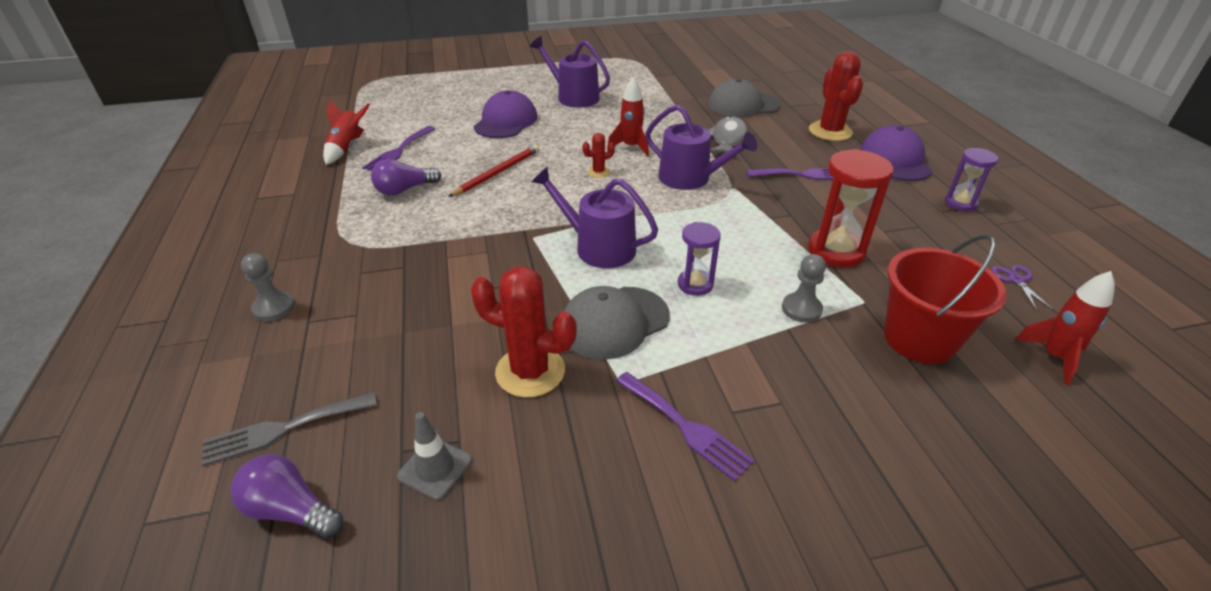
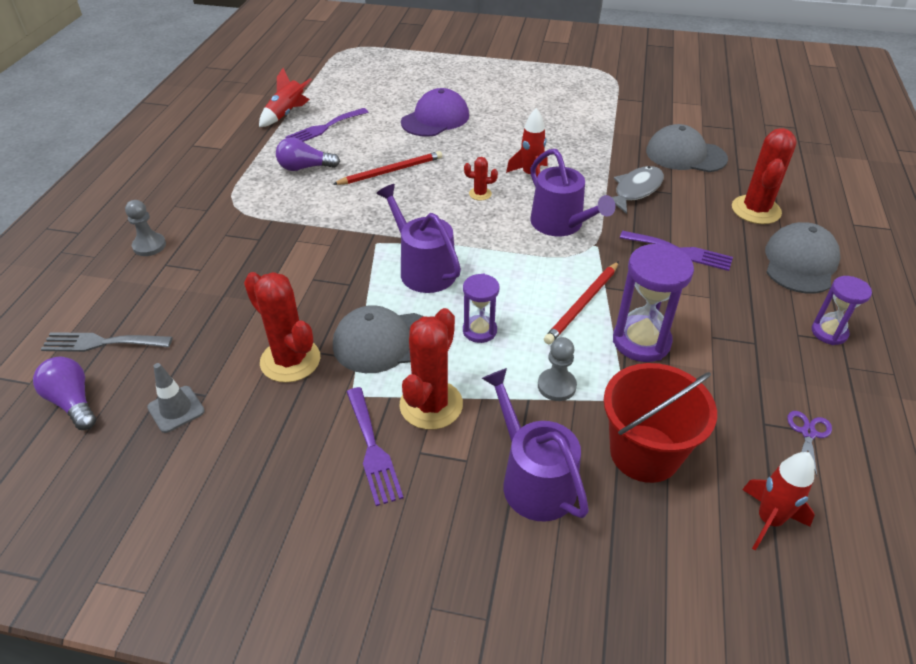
camera: 25 degrees right, 5 degrees up
(574, 97) = (517, 106): purple watering can -> purple watering can (533, 480)
(706, 364) = (431, 405): none -> red cactus
(763, 236) = (582, 304): none -> red pencil
(836, 251) = (641, 341): red hourglass -> purple hourglass
(895, 160) = (800, 262): purple cap -> grey cap

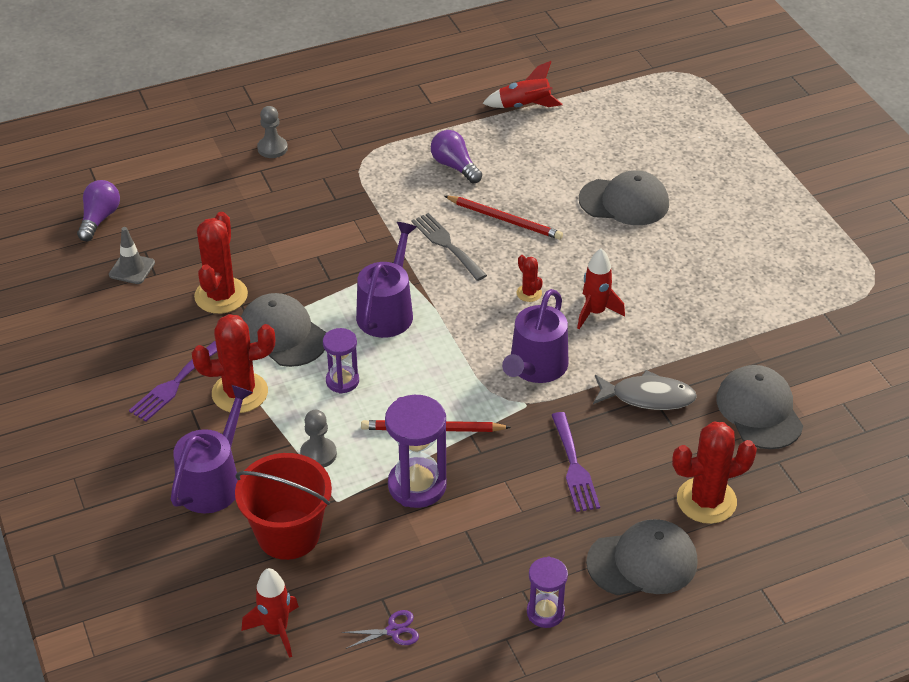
camera: 55 degrees right, 0 degrees up
(101, 343) = (158, 194): grey fork -> grey fork (446, 244)
(324, 128) = (528, 141): purple fork -> none
(435, 119) = (624, 202): purple cap -> grey cap

